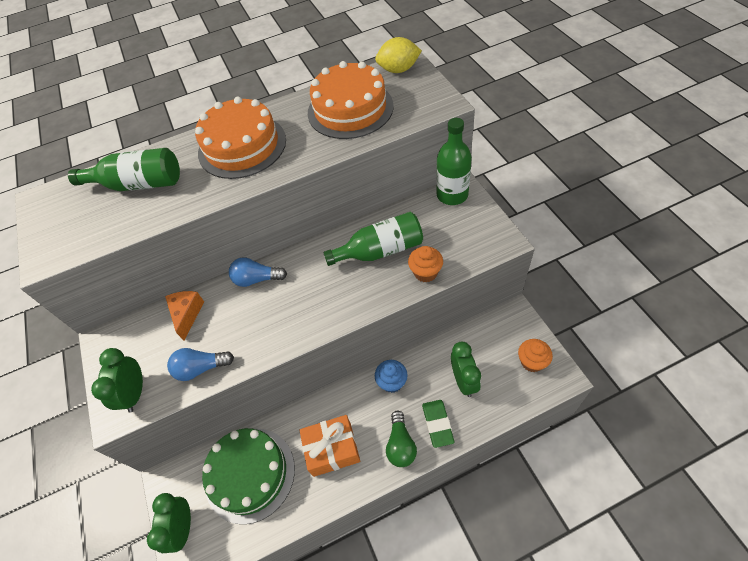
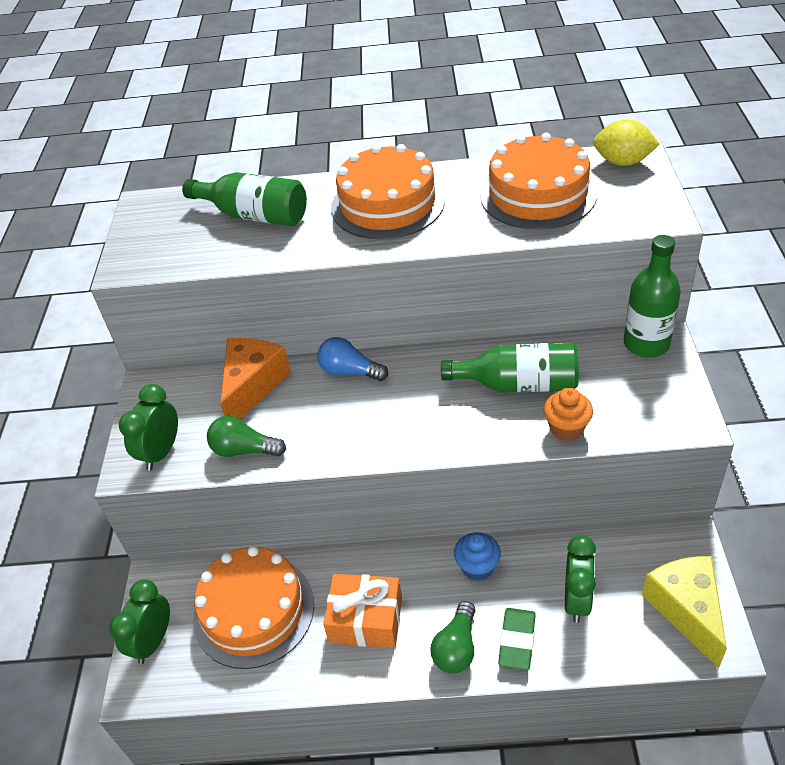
camera: 20 degrees right, 10 degrees down
(187, 314) = (252, 386): orange cheese -> orange cheese, size x1.51
(201, 368) = (244, 450): blue light bulb -> green light bulb
(250, 474) = (253, 610): green cake -> orange cake
(532, 362) = (686, 610): orange cupcake -> yellow cheese

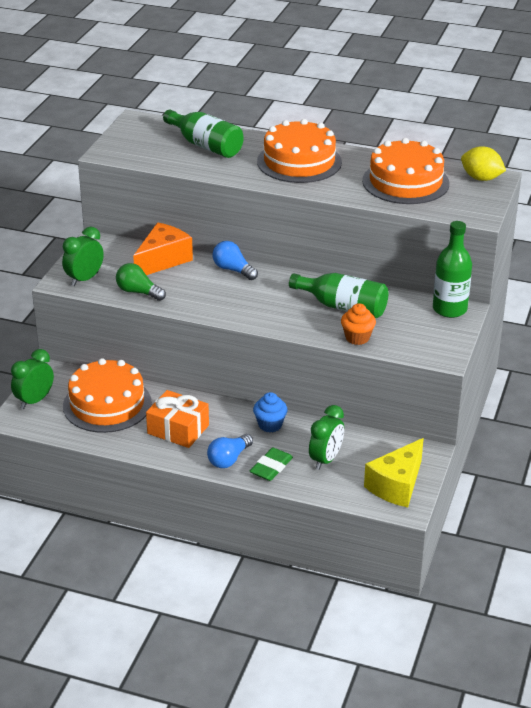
camera: 15 degrees right, 10 degrees down
(456, 648) = (229, 459): green light bulb -> blue light bulb
(686, 610) = (396, 485): yellow cheese -> yellow cheese turned 150 degrees counterclockwise

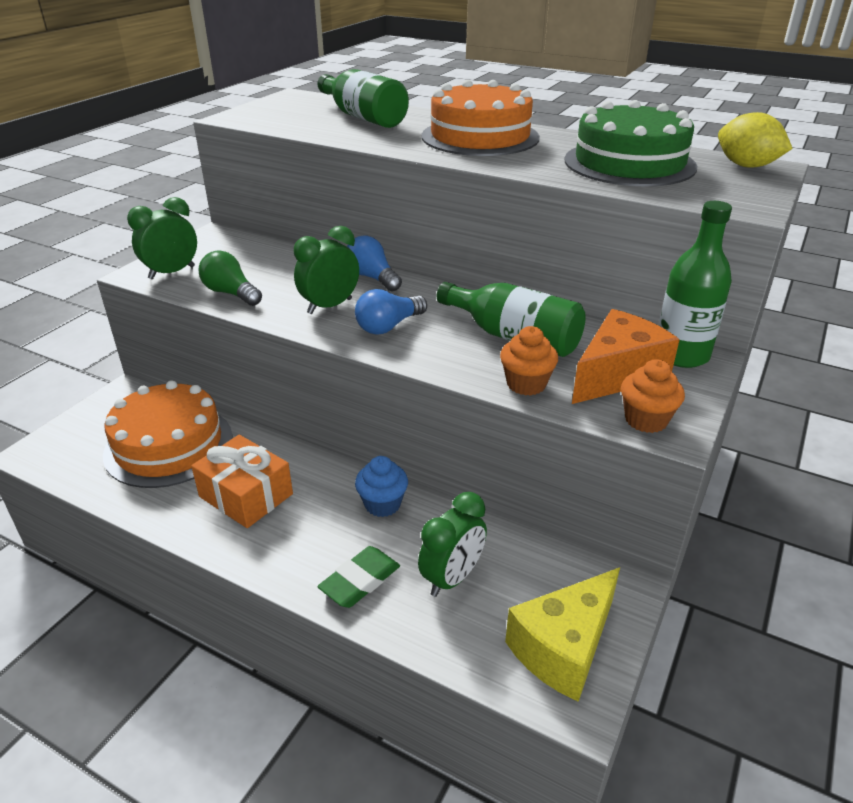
camera: 10 degrees right, 0 degrees up
(34, 401) = (78, 429): green clock -> green clock (329, 306)
(163, 260) = (286, 260): orange cheese -> orange cheese (617, 374)
(229, 459) = (299, 556): blue light bulb -> blue light bulb (389, 326)
(405, 182) = (629, 163): orange cake -> green cake
(430, 352) = (646, 420): none -> orange cupcake

